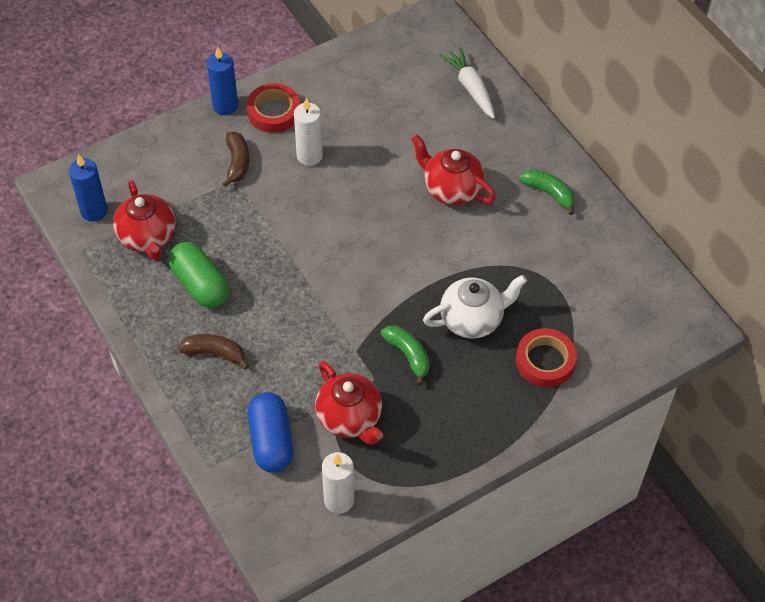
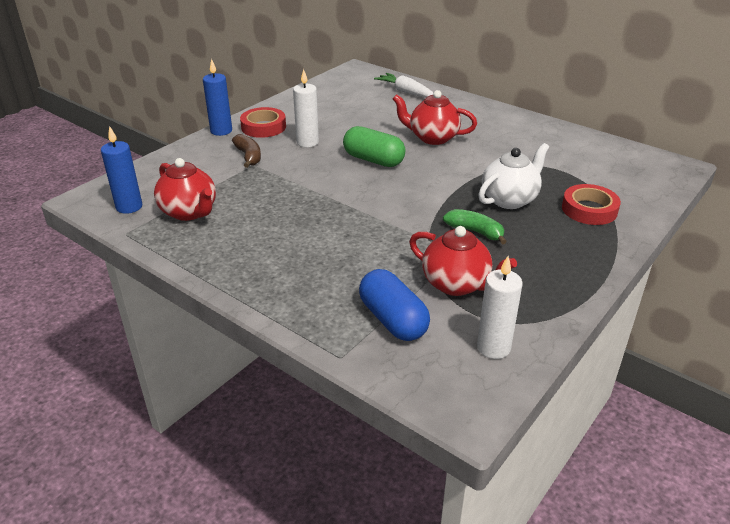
camera: 20 degrees left, 20 degrees down
(200, 284) = (255, 230): green capsule -> green capsule (373, 160)
(215, 353) = (297, 271): brown banana -> none
(549, 193) = (506, 126): green banana -> none

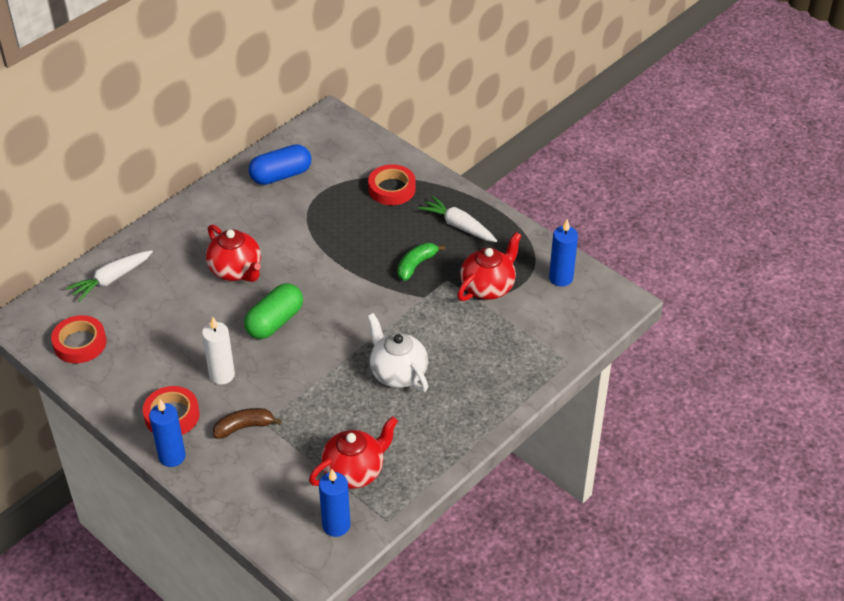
camera: 85 degrees left, 10 degrees up
(337, 89) = (80, 343): none -> red tape
(393, 320) = (528, 329): blue capsule -> blue capsule (281, 175)
(432, 138) = (236, 270): red teapot -> red teapot turned 60 degrees counterclockwise
(493, 347) = (561, 278): white candle -> blue candle
(509, 199) = (368, 234): white teapot -> white teapot (398, 373)
(553, 258) = (458, 226): none -> white carrot

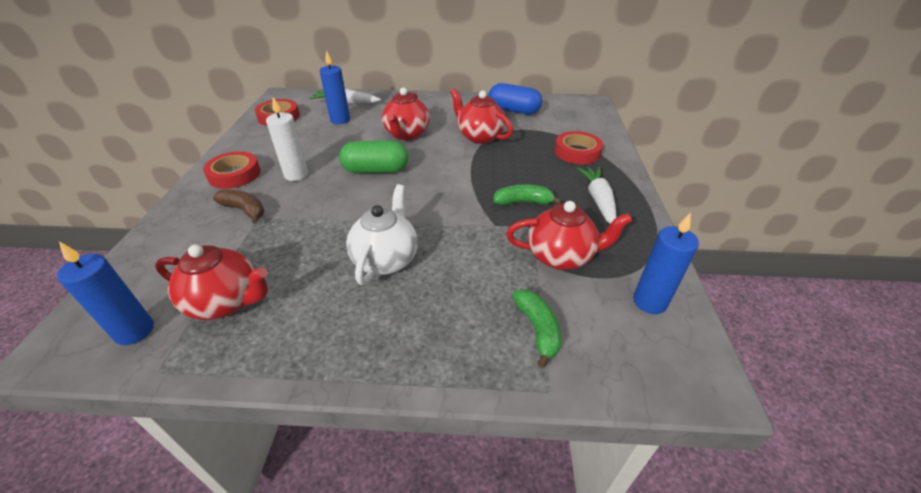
camera: 50 degrees right, 5 degrees down
(172, 456) = (187, 194): blue candle -> blue candle (340, 120)
(298, 227) = (480, 137): none -> red teapot
(529, 339) = (537, 329): none -> green banana

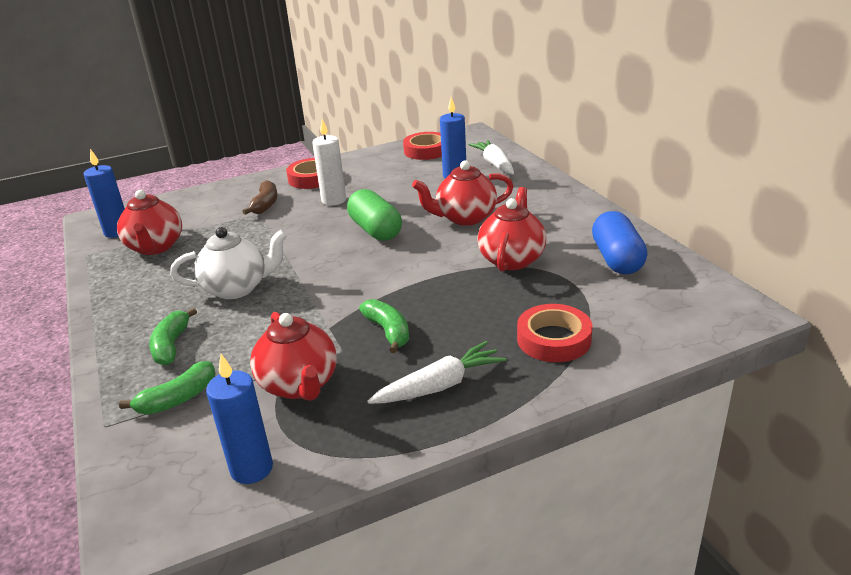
camera: 65 degrees right, 10 degrees down
(447, 320) = (171, 345): none -> green banana

